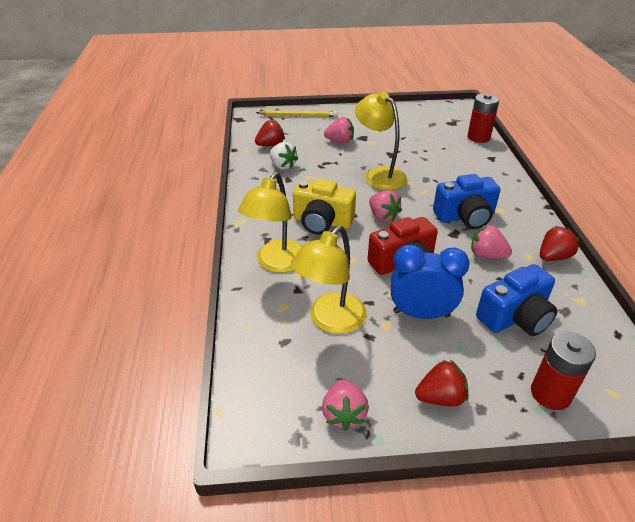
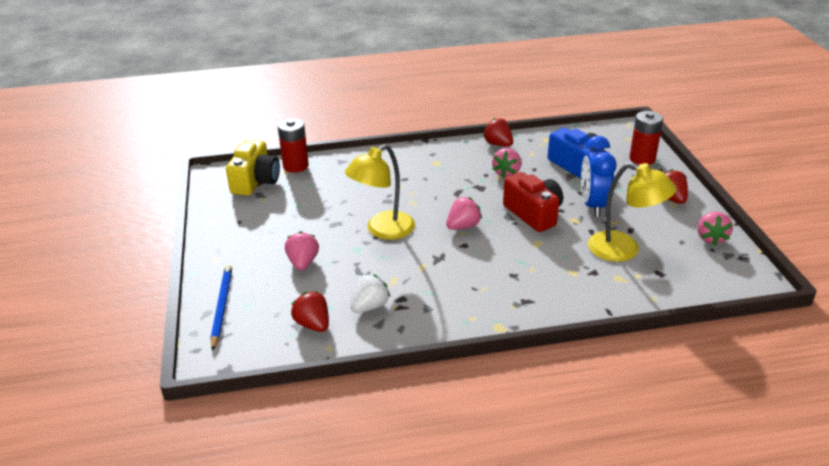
camera: 95 degrees left, 5 degrees down
(276, 263) = (562, 289): yellow lamp -> none
(298, 115) = (221, 307): yellow pencil -> blue pencil
(322, 222) = (483, 265): yellow camera -> yellow camera (255, 181)
(344, 414) = (711, 238): pink strawberry -> pink strawberry turned 105 degrees clockwise
(465, 217) = (452, 180): blue camera -> none

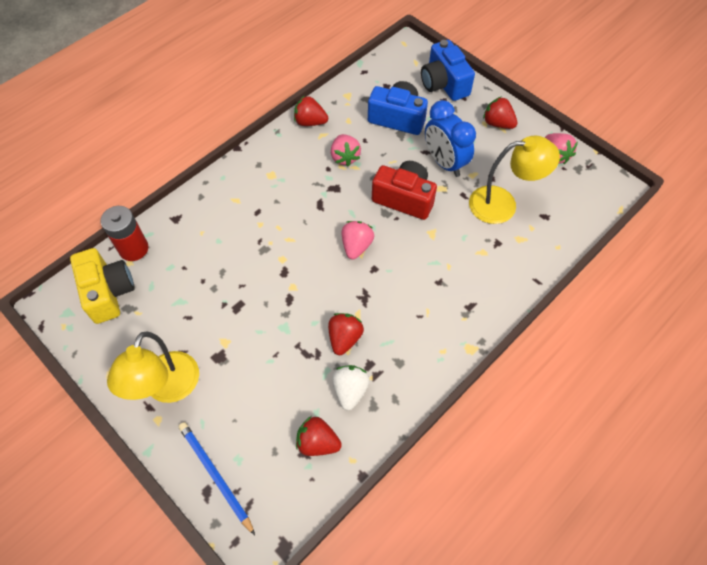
camera: 35 degrees left, 25 degrees up
(303, 263) = (247, 374): pink strawberry -> none
(383, 230) = (289, 290): yellow lamp -> yellow lamp (167, 388)
(397, 275) = (344, 338): none -> red strawberry
(642, 159) = (444, 83): red battery -> blue camera

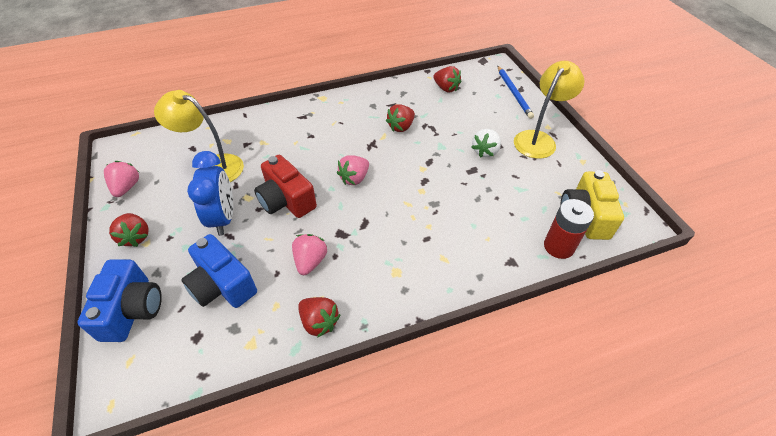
camera: 155 degrees left, 10 degrees down
(350, 390) = (413, 102): white strawberry -> white strawberry (485, 151)

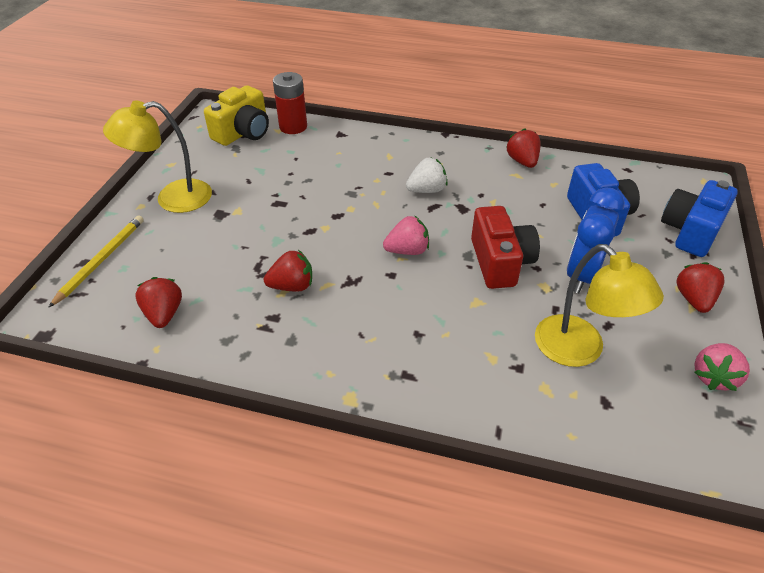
camera: 145 degrees left, 5 degrees down
(310, 261) = (506, 199): pink strawberry -> none
(485, 151) = (241, 213): white strawberry -> white strawberry (427, 190)
(513, 93) = (101, 261): blue pencil -> yellow pencil

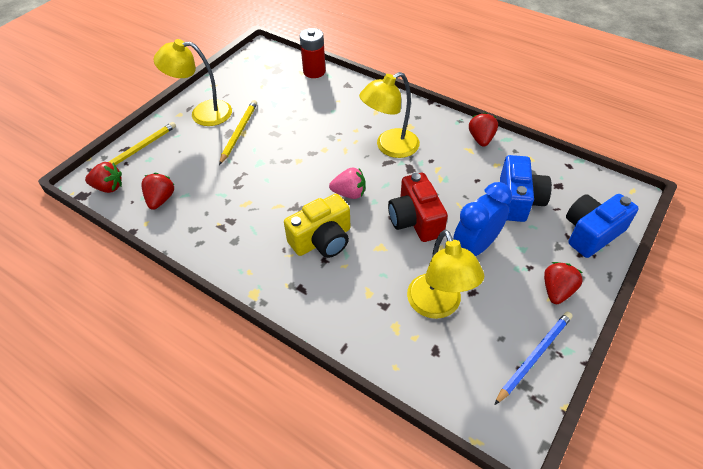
camera: 20 degrees right, 5 degrees up
(232, 211) = (239, 133): none -> yellow pencil
(243, 132) = (275, 69): yellow camera -> yellow camera (322, 240)
(292, 286) = (254, 200): red strawberry -> red strawberry (108, 187)
(427, 190) = (390, 147): white strawberry -> yellow lamp
(500, 262) = (415, 220): red camera -> red camera turned 150 degrees clockwise
(714, 377) = (534, 357): pink strawberry -> blue pencil

